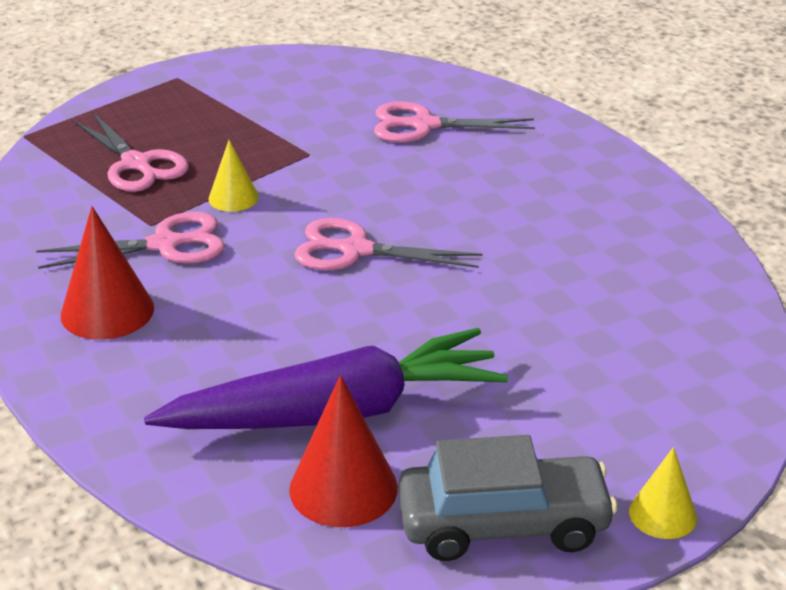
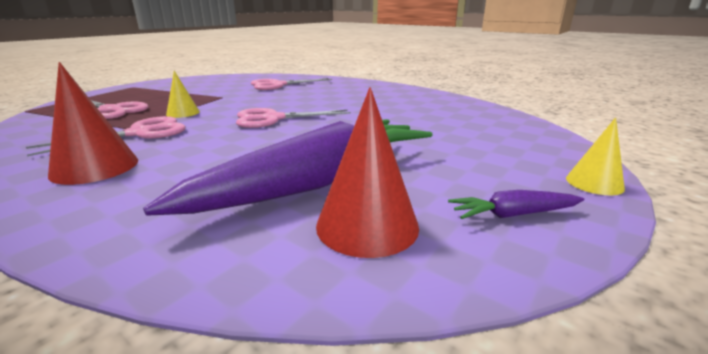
camera: 25 degrees left, 10 degrees down
(503, 524) = (513, 214): grey car -> purple carrot

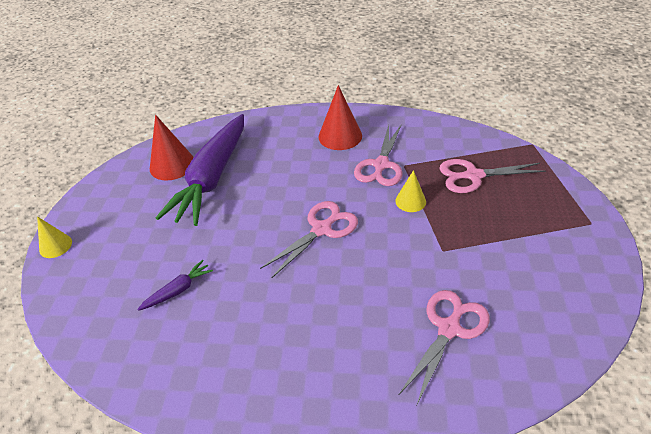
camera: 150 degrees right, 20 degrees up
(513, 214) = (108, 198): purple carrot -> purple carrot (178, 290)

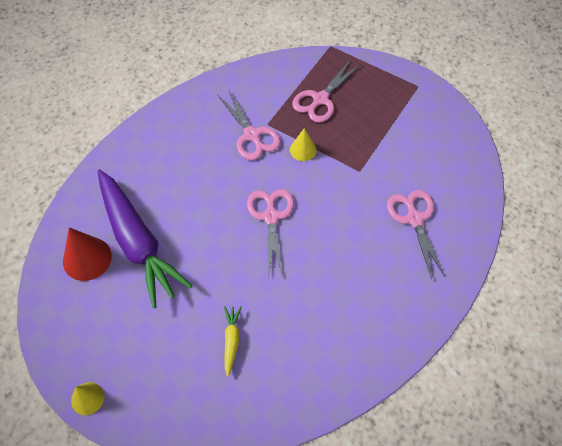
camera: 50 degrees left, 15 degrees up
(178, 290) = (231, 340): purple carrot -> yellow carrot
(340, 136) = (192, 131): red cone -> none

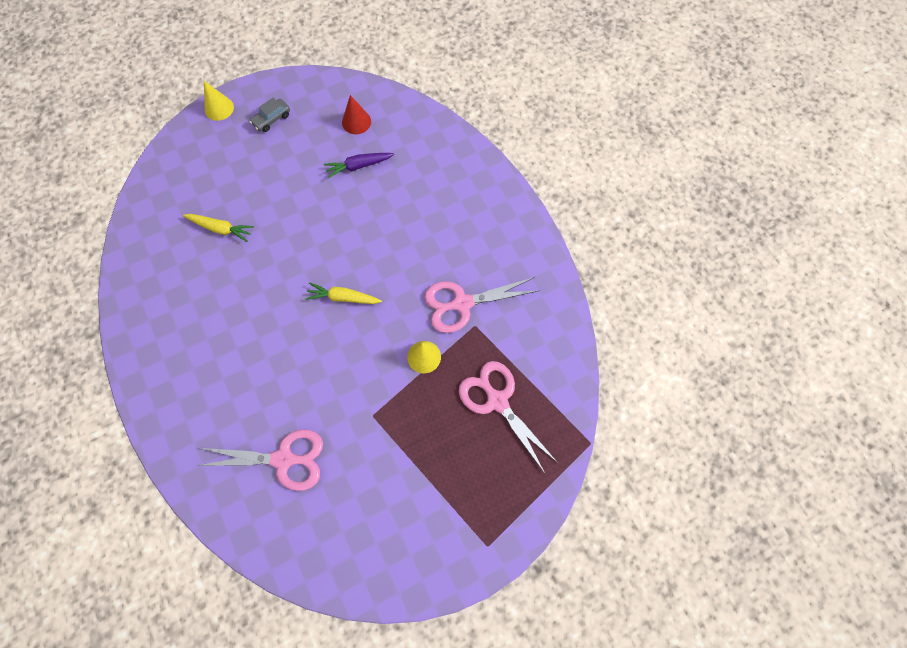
camera: 105 degrees right, 10 degrees up
(87, 258) = (356, 122): red cone -> red cone, size x0.61
(94, 338) = (272, 119): none -> grey car
(138, 242) = (358, 166): purple carrot -> purple carrot, size x0.40
(271, 217) = (343, 297): pink scissors -> yellow carrot

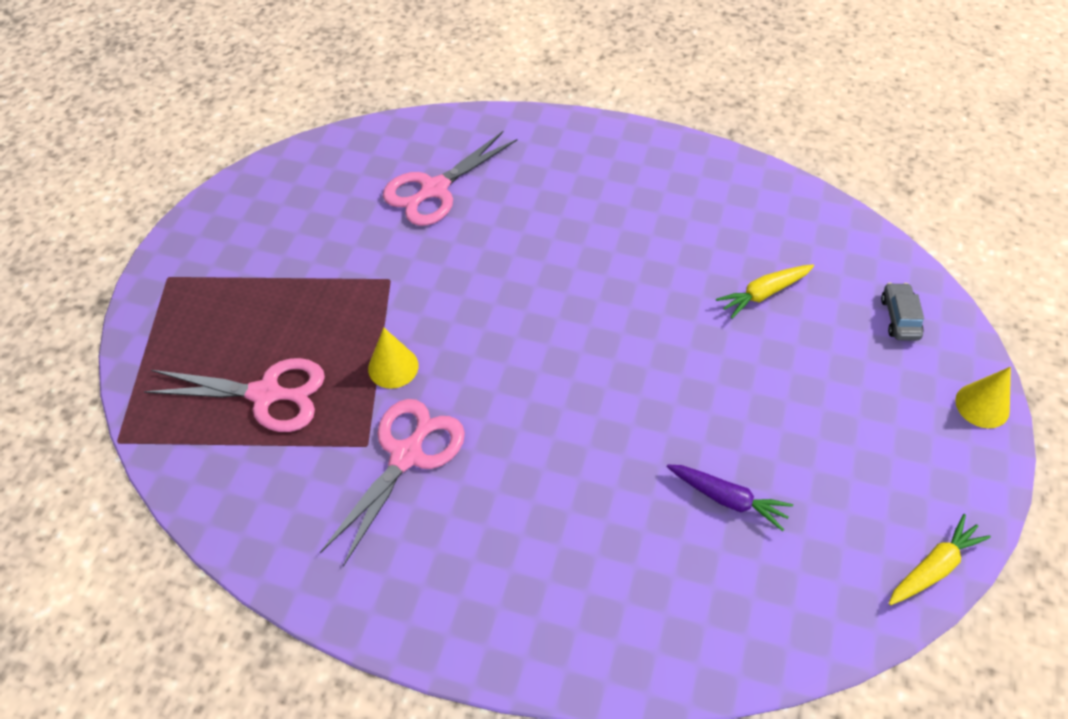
camera: 135 degrees right, 15 degrees down
(272, 119) = (909, 453): grey car -> grey car (899, 318)
(343, 297) = (548, 345): yellow carrot -> yellow carrot (933, 567)
(356, 122) = (814, 556): red cone -> none
(358, 166) = (727, 499): purple carrot -> purple carrot turned 90 degrees clockwise

